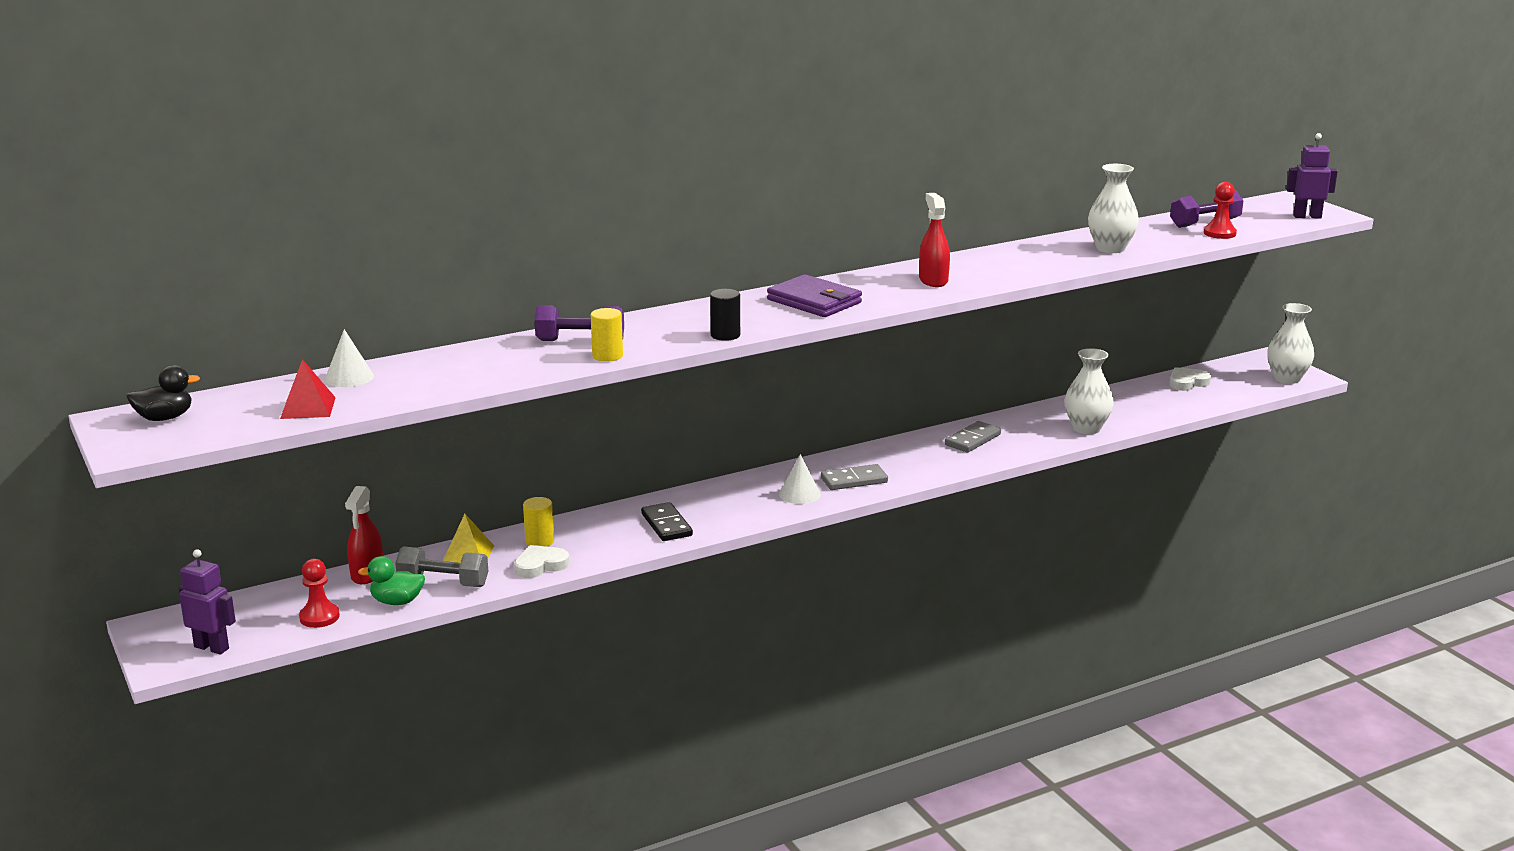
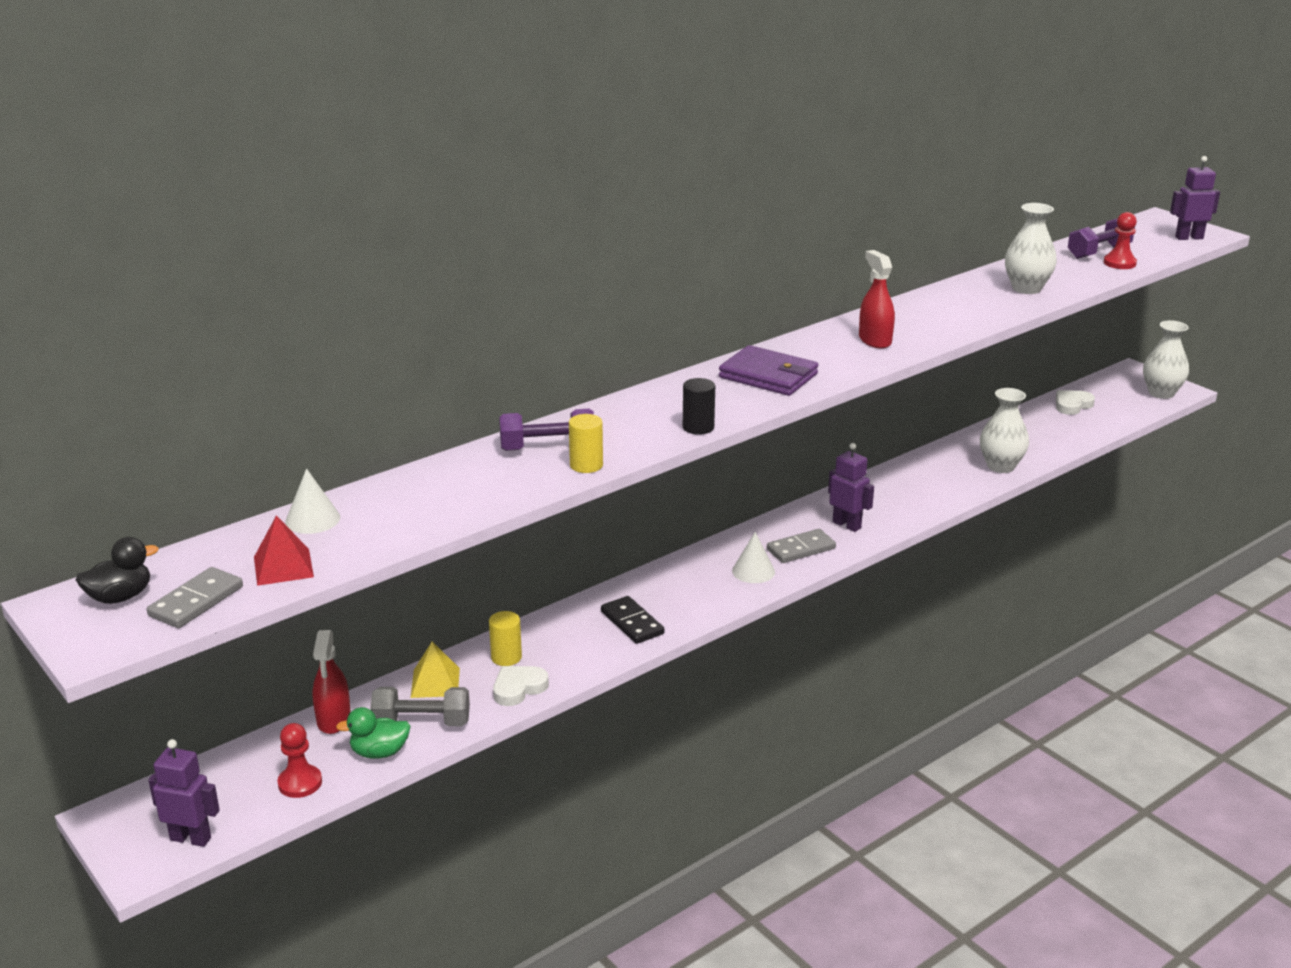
camera: 10 degrees left, 5 degrees up
(908, 464) = (847, 525): none -> purple robot
(972, 440) = (897, 489): grey domino -> grey domino (196, 601)

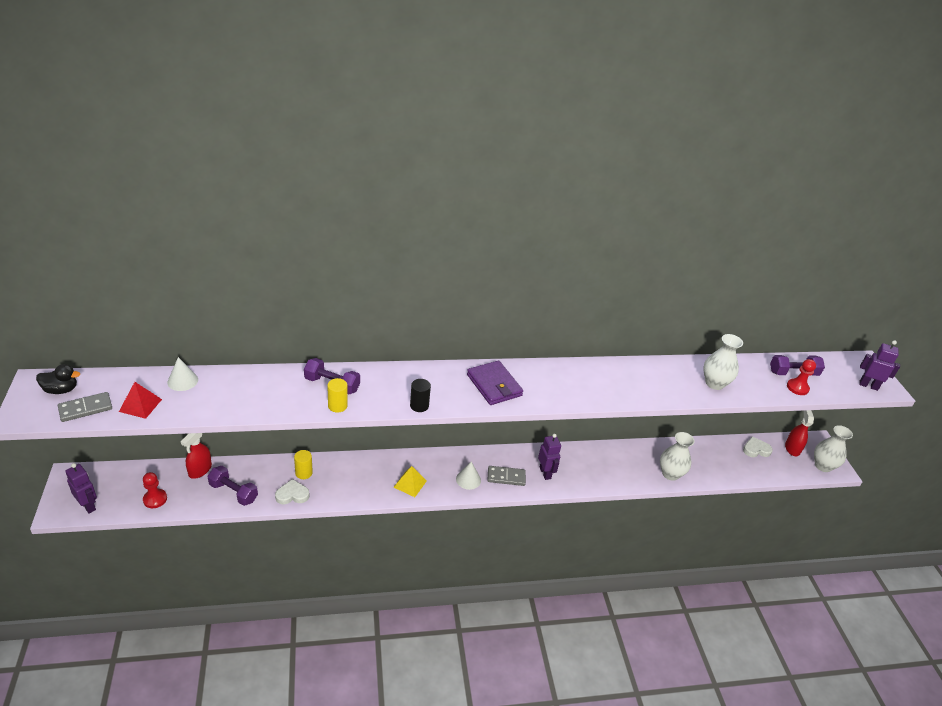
camera: 25 degrees right, 10 degrees up
(379, 752) = (201, 500): green duck -> none
(422, 723) = (233, 492): grey dumbbell -> purple dumbbell
(435, 682) = (260, 471): yellow pyramid -> yellow pyramid (410, 484)
(632, 623) = (379, 482): black domino -> none
(875, 340) = (580, 385): red spray bottle -> red spray bottle (792, 448)

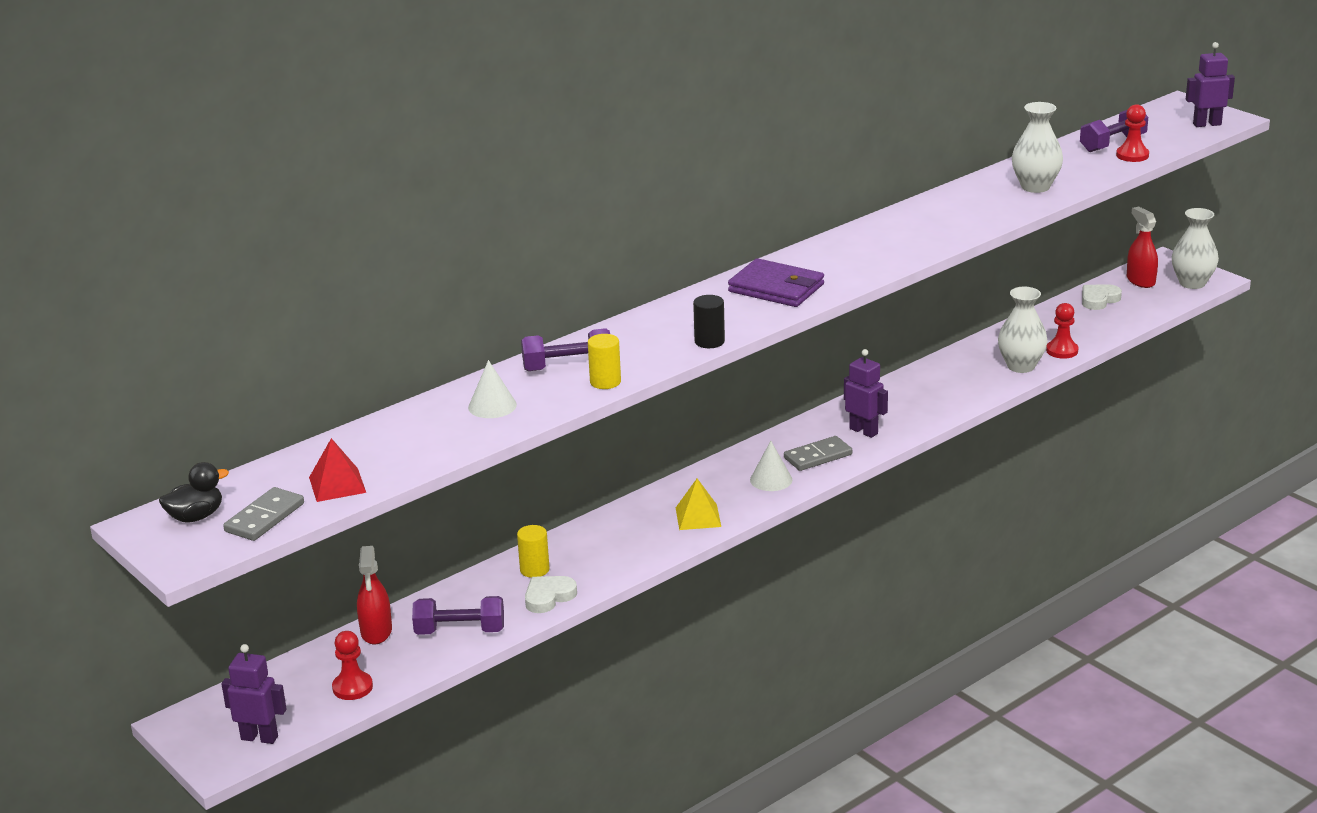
camera: 25 degrees left, 10 degrees down
(182, 381) = (357, 442): white cone -> white cone (492, 406)
(703, 475) = (1062, 351): none -> red pawn

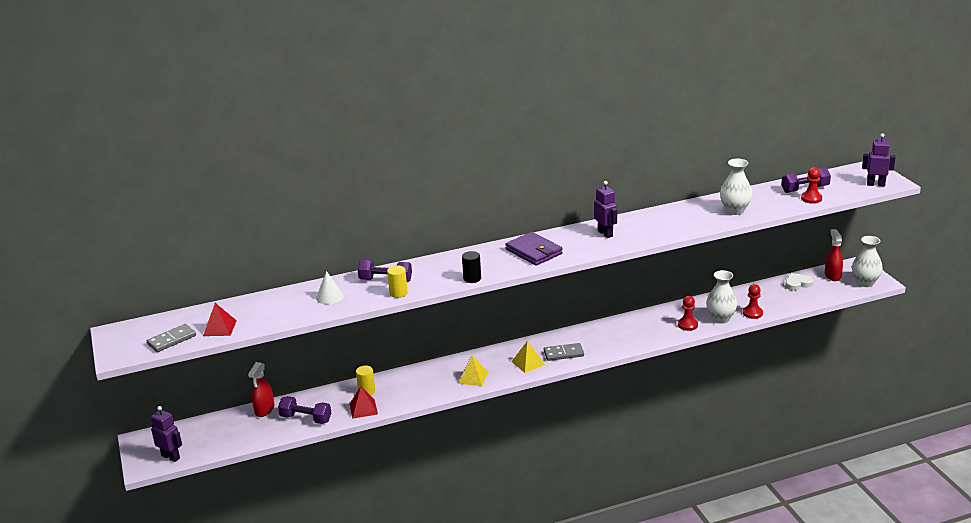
camera: 20 degrees right, 0 degrees up
(196, 517) = (140, 332): black duck -> none
(352, 687) = (232, 439): red pawn -> red pawn (687, 325)
(548, 597) = (363, 408): white heart -> red pyramid
(771, 480) = (528, 363): white cone -> yellow pyramid
(864, 431) = (600, 343): purple robot -> purple robot (605, 233)

